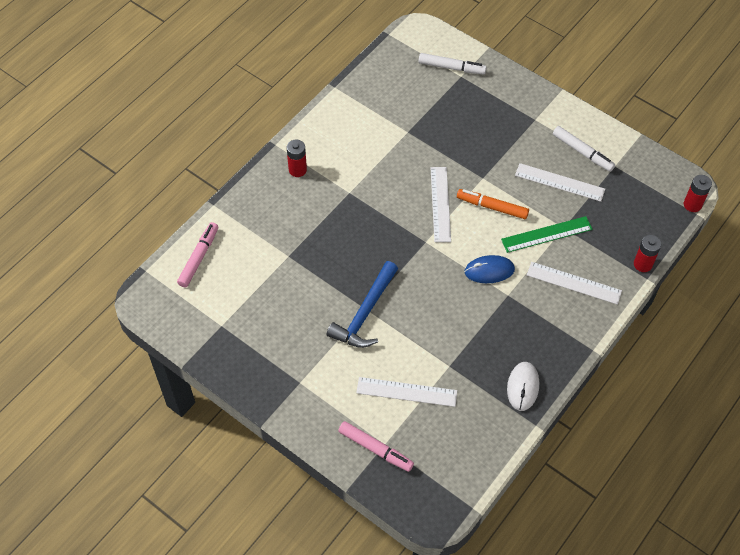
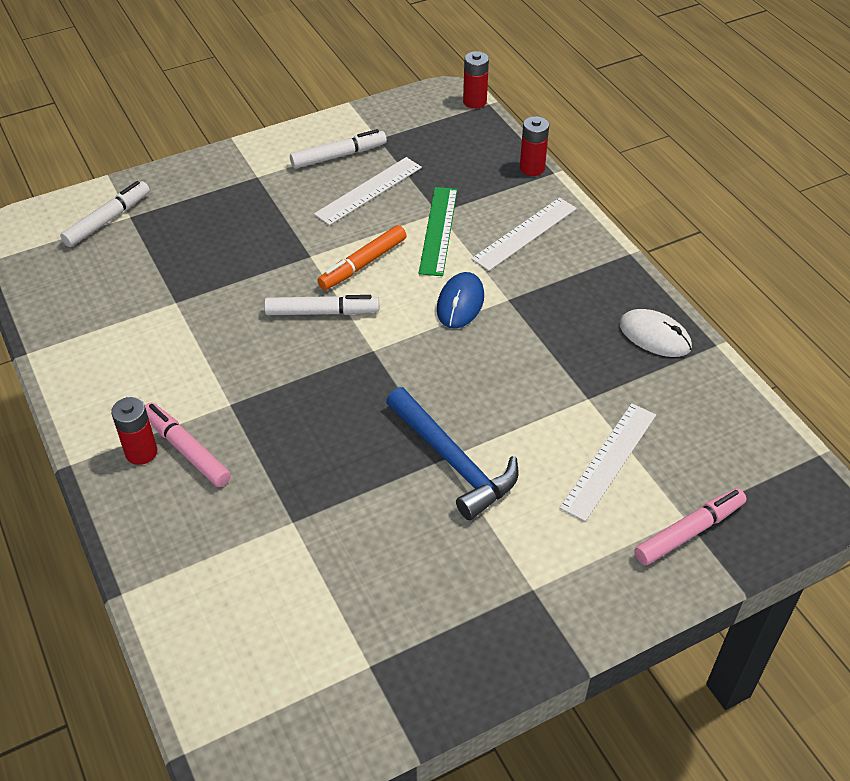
camera: 65 degrees left, 10 degrees down
(199, 257) = (213, 654): pink marker -> pink marker (186, 450)
(440, 204) = (322, 312): white ruler -> white marker

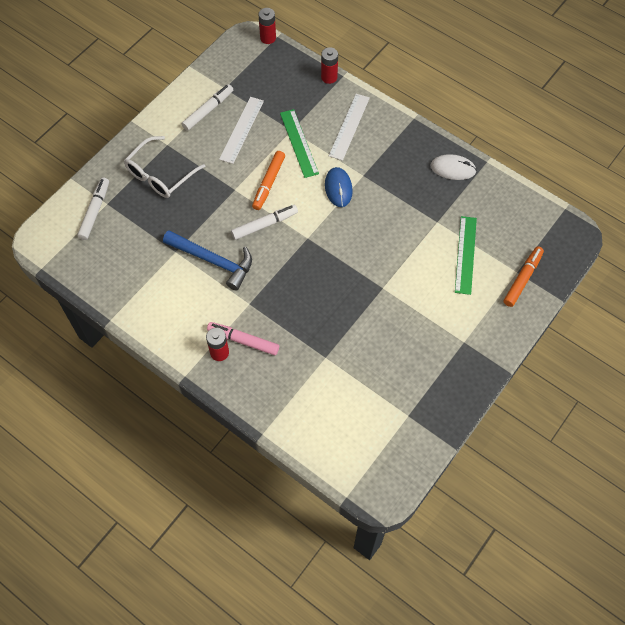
camera: 25 degrees left, 15 degrees up
(222, 207) = (160, 175): none -> white glasses
(453, 461) = (388, 288): blue hammer -> blue hammer (213, 261)
(609, 460) = (465, 254): white ruler -> green ruler
(689, 532) = (522, 279): pink marker -> orange marker

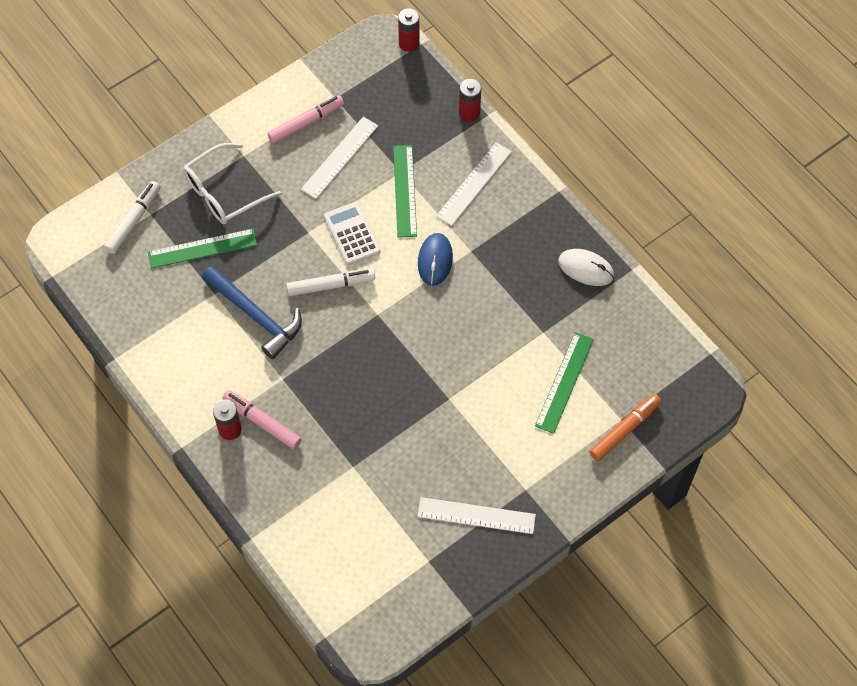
camera: 15 degrees right, 0 degrees up
(156, 220) = (202, 248): none -> green ruler
(208, 110) = (306, 123): white marker -> pink marker
(269, 183) = (352, 234): orange marker -> white calculator
(433, 371) = (476, 515): none -> white ruler

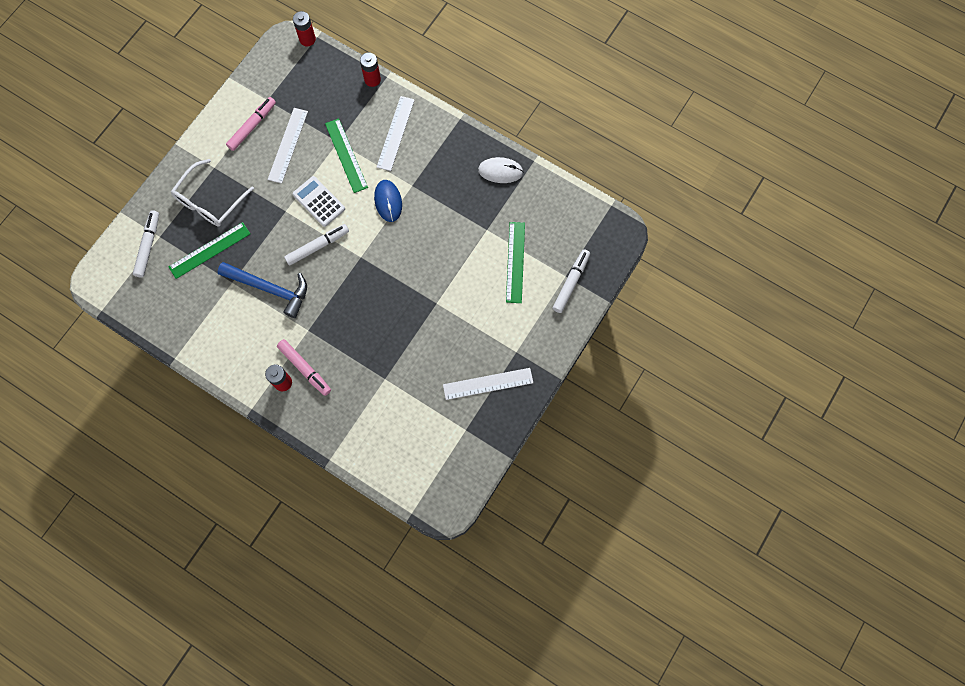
camera: 20 degrees left, 10 degrees up
(262, 422) = (305, 368): pink marker -> pink marker turned 150 degrees counterclockwise
(624, 430) = (571, 283): orange marker -> white marker

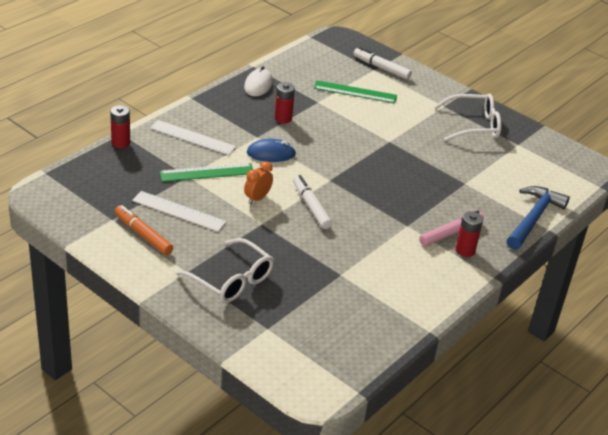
camera: 85 degrees left, 35 degrees down
(148, 246) = (278, 339): white marker -> none
(210, 250) = (296, 287): green ruler -> none
(252, 126) = (143, 235): pink marker -> orange marker
(270, 289) = (354, 246): blue hammer -> blue hammer (533, 218)
(307, 39) = (45, 179): red battery -> red battery (283, 118)
(319, 201) = (257, 198): white calculator -> orange clock
(488, 383) = (474, 125): white ruler -> white glasses

